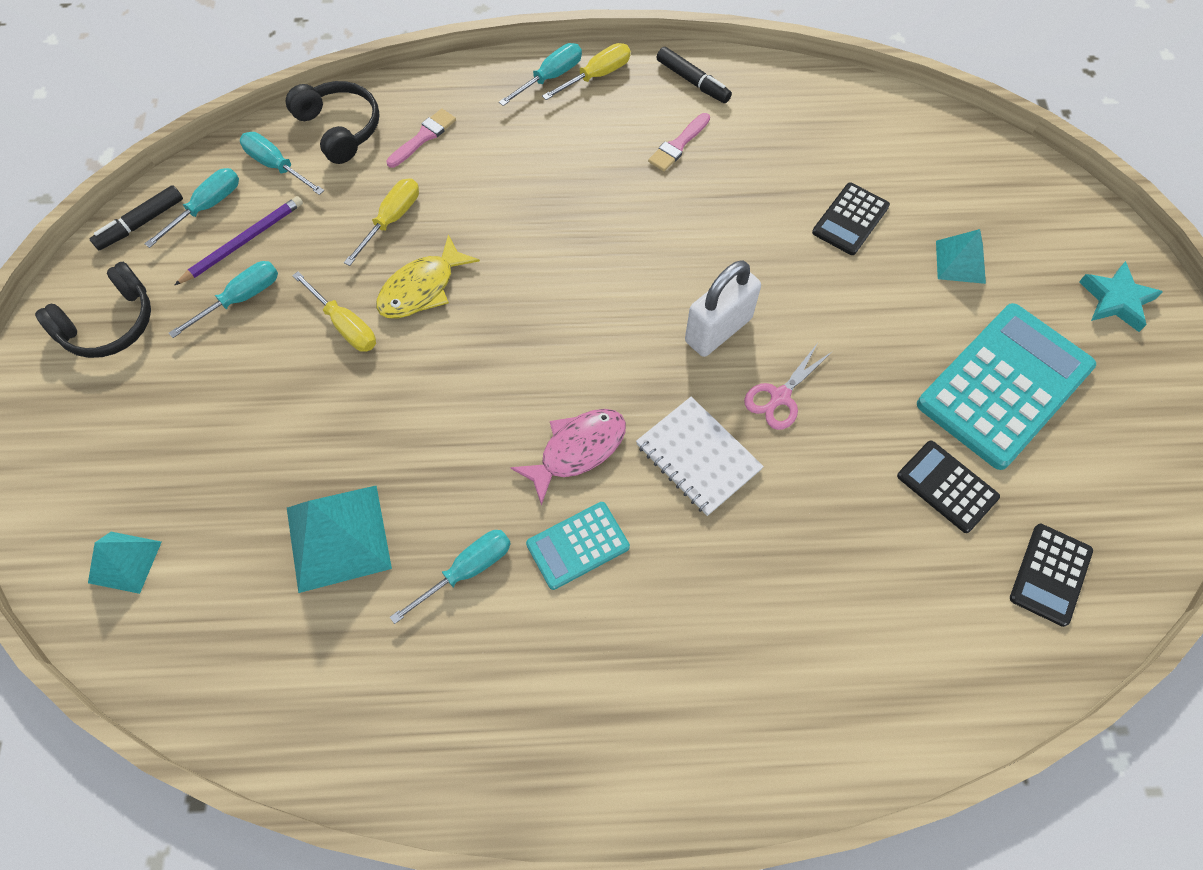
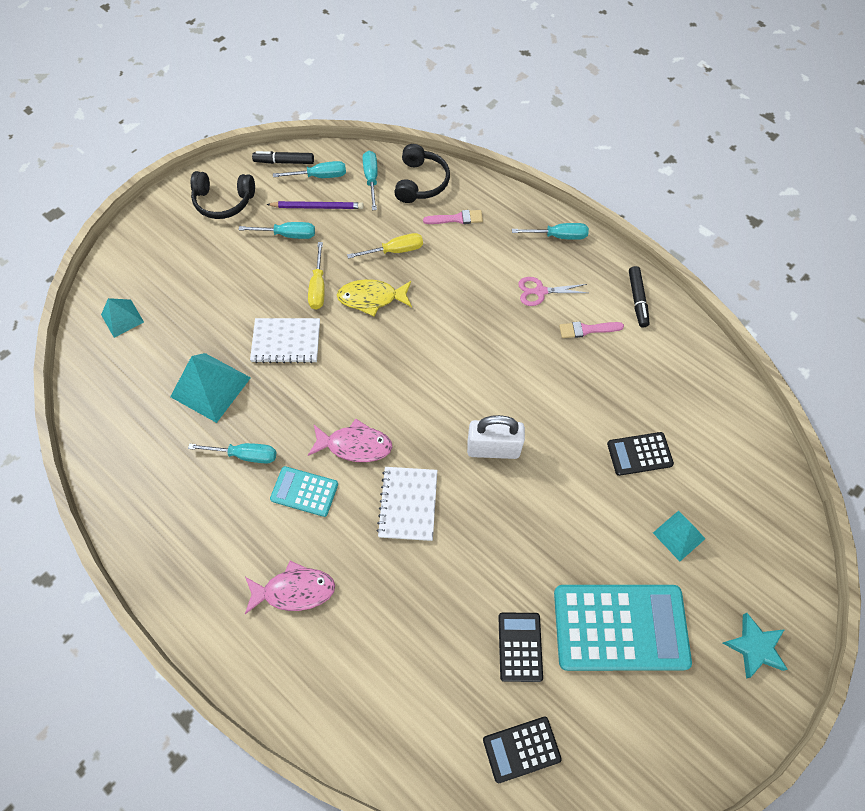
camera: 45 degrees right, 0 degrees up
(374, 412) = (286, 341): none -> white notebook
(597, 76) = (585, 254): yellow screwdriver -> none
(683, 652) = (294, 590): none -> pink fish
(779, 397) = (485, 513): pink scissors -> pink scissors (540, 291)

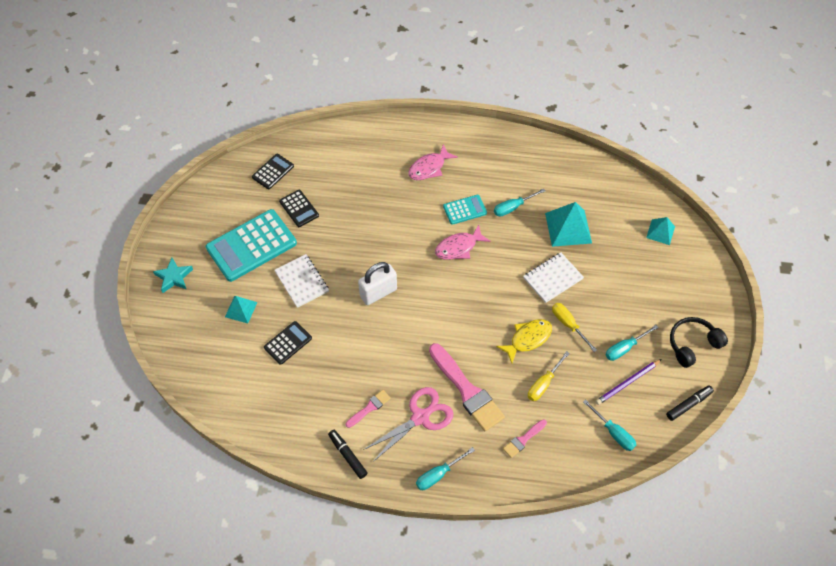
camera: 145 degrees right, 5 degrees down
(320, 176) = (651, 409): turquoise screwdriver -> none
(408, 504) = (404, 236): white notebook -> white notebook (302, 282)
(421, 182) = (575, 455): black headphones -> none
(475, 288) = (467, 390): none -> pink brush
(540, 291) = (420, 417): pink scissors -> pink scissors, size x1.64

